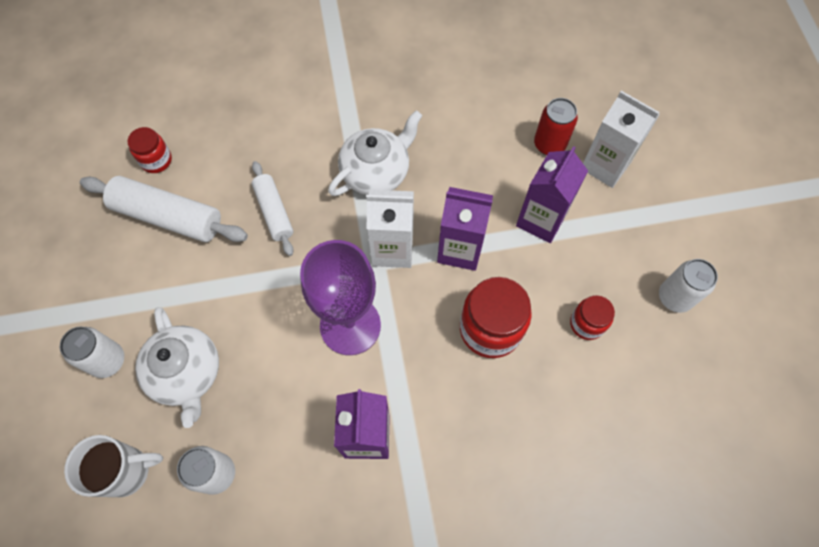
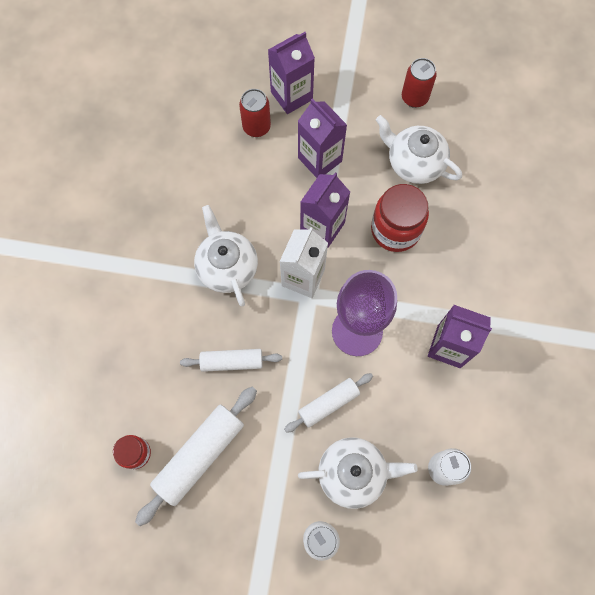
camera: 70 degrees left, 5 degrees up
(127, 471) = (420, 540): white mug -> none
(257, 322) = (328, 403): none -> white rolling pin
(587, 323) = (414, 163): red jar -> white teapot
(605, 165) = (291, 96): white carton -> purple carton
(674, 297) = (414, 98): white can -> red can

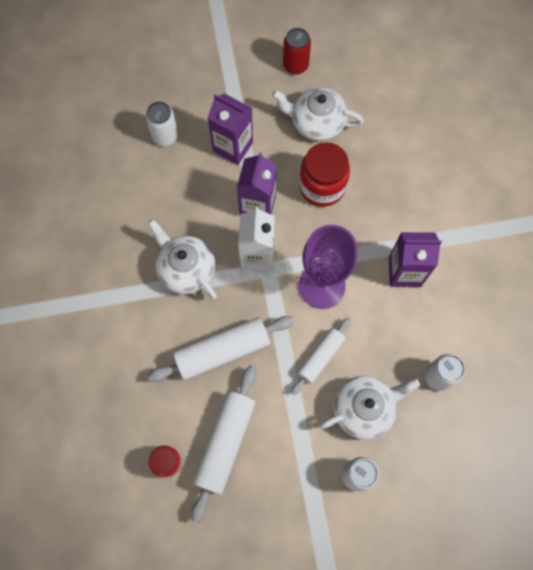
camera: 20 degrees left, 0 degrees up
(232, 362) = (222, 351): white rolling pin -> white rolling pin, size x1.61
(256, 127) = (165, 136): red can -> white can
(291, 96) = (186, 98): purple carton -> none

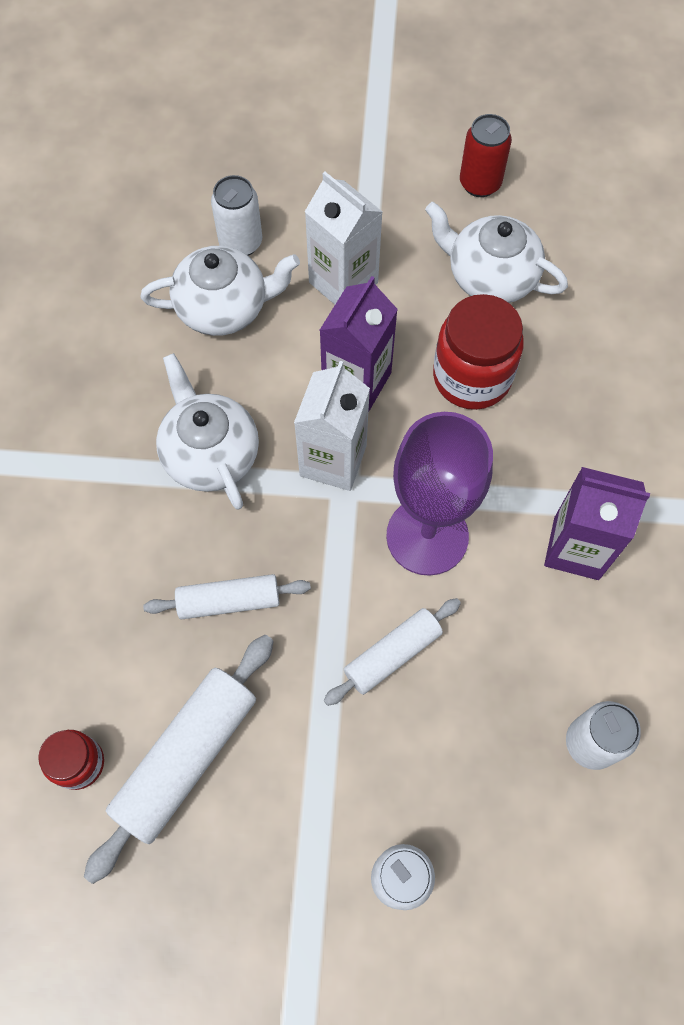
camera: 15 degrees right, 5 degrees down
(222, 351) = (229, 601): white rolling pin -> white rolling pin, size x0.62
(233, 147) = (343, 282): purple carton -> white carton
(364, 408) = (444, 763): white teapot -> white teapot (224, 307)

